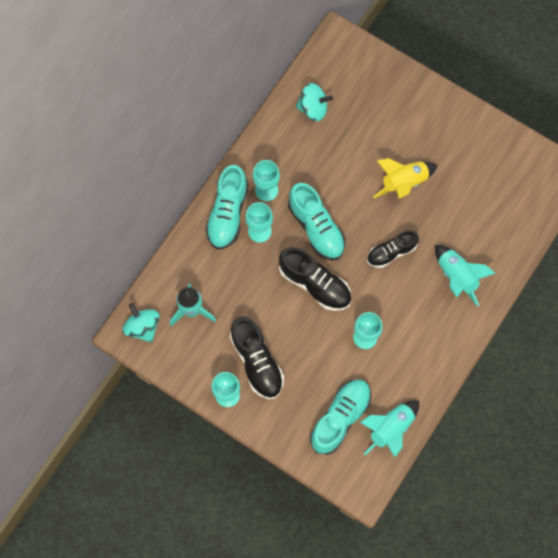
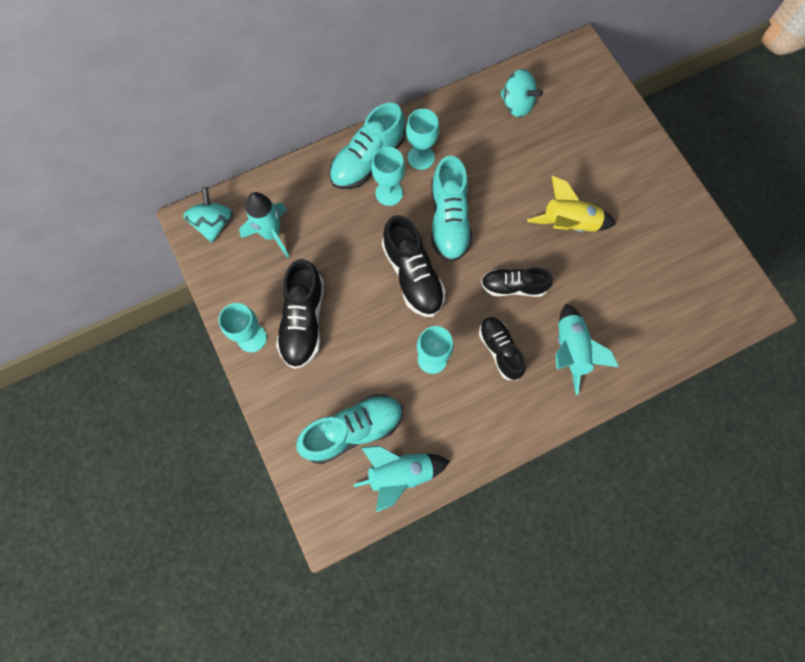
camera: 30 degrees right, 0 degrees up
(408, 304) = (500, 350): none -> black shoe

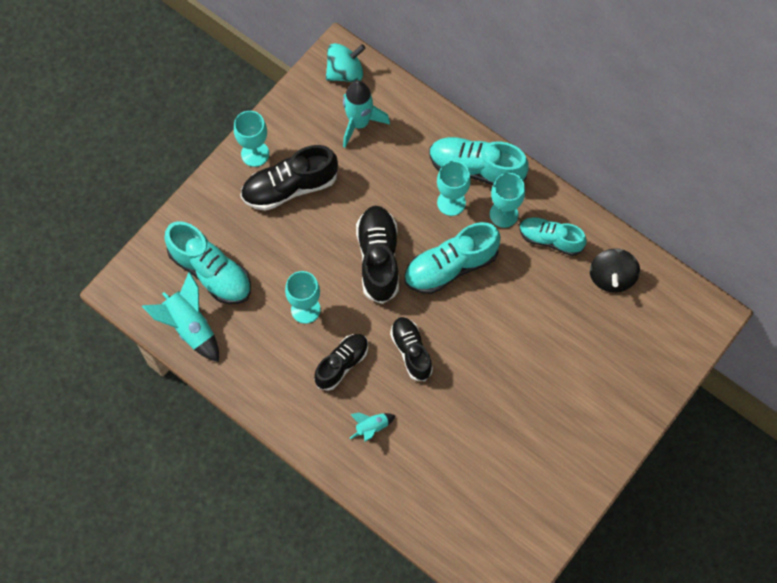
camera: 65 degrees right, 5 degrees down
(413, 275) = (378, 259): black shoe -> black shoe turned 135 degrees clockwise
(462, 133) = (550, 239): none -> turquoise shoe
(517, 104) = (611, 277): turquoise spinning top -> black spinning top
(569, 223) = (503, 377): yellow rocket -> none
(570, 350) = (372, 427): turquoise rocket -> turquoise rocket, size x0.53

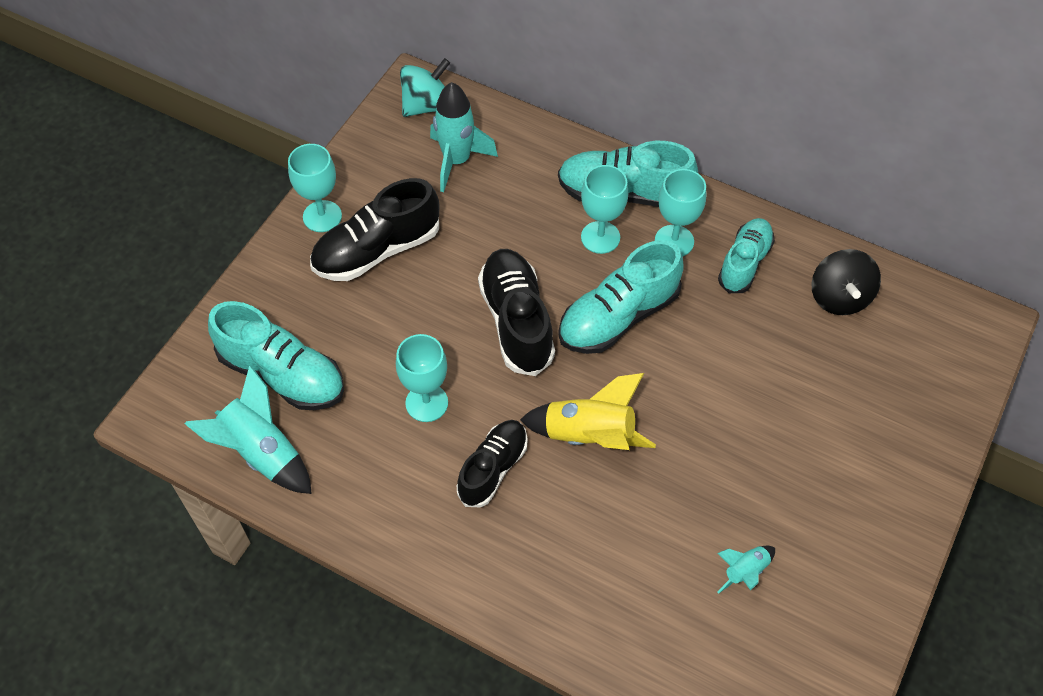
camera: 10 degrees left, 10 degrees down
(372, 427) = (554, 551): turquoise rocket -> turquoise rocket (745, 571)
(411, 351) = (589, 435): black shoe -> yellow rocket
(550, 239) = (744, 263): turquoise shoe -> turquoise shoe turned 105 degrees clockwise

